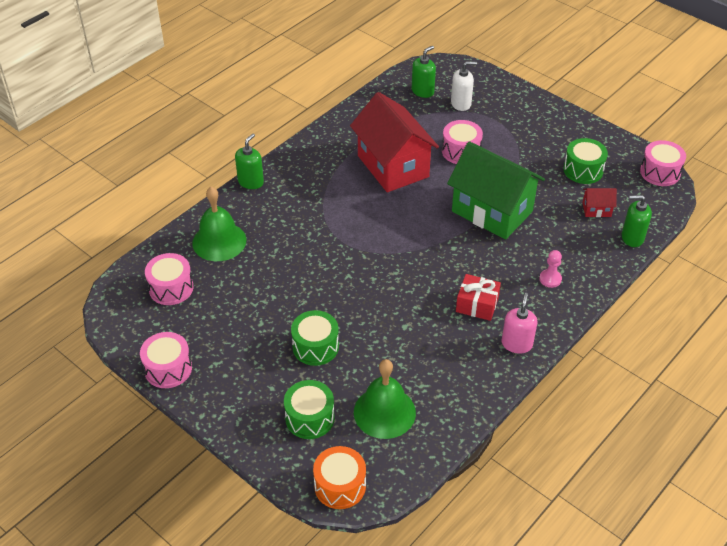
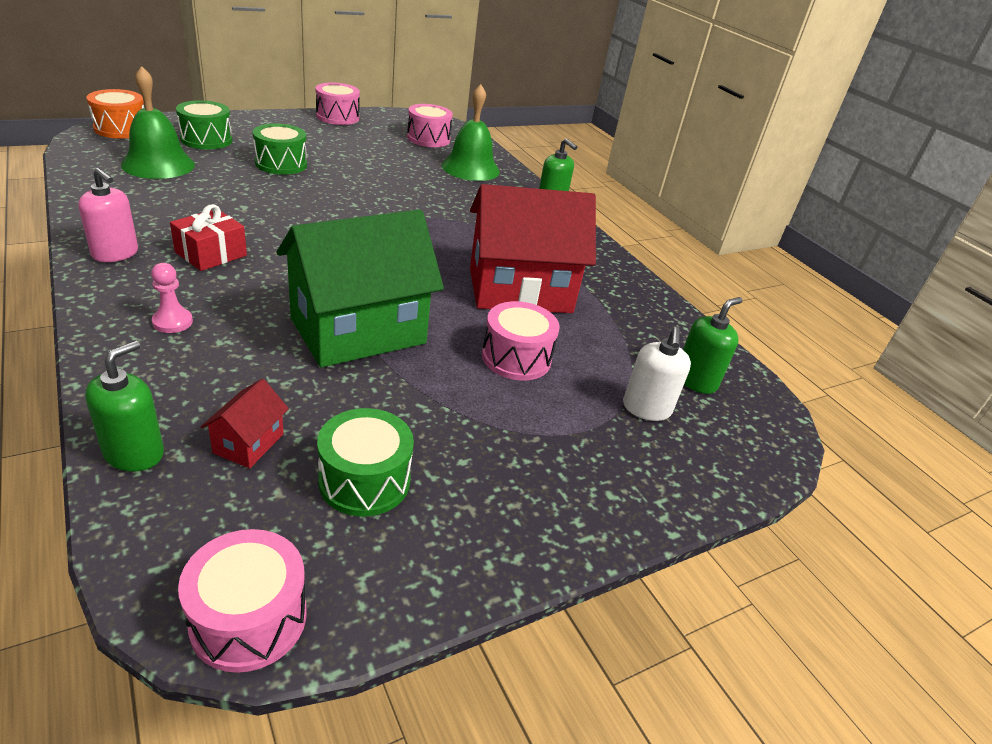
camera: 105 degrees right, 10 degrees down
(422, 91) = (695, 380): green soap dispenser -> green soap dispenser turned 105 degrees counterclockwise

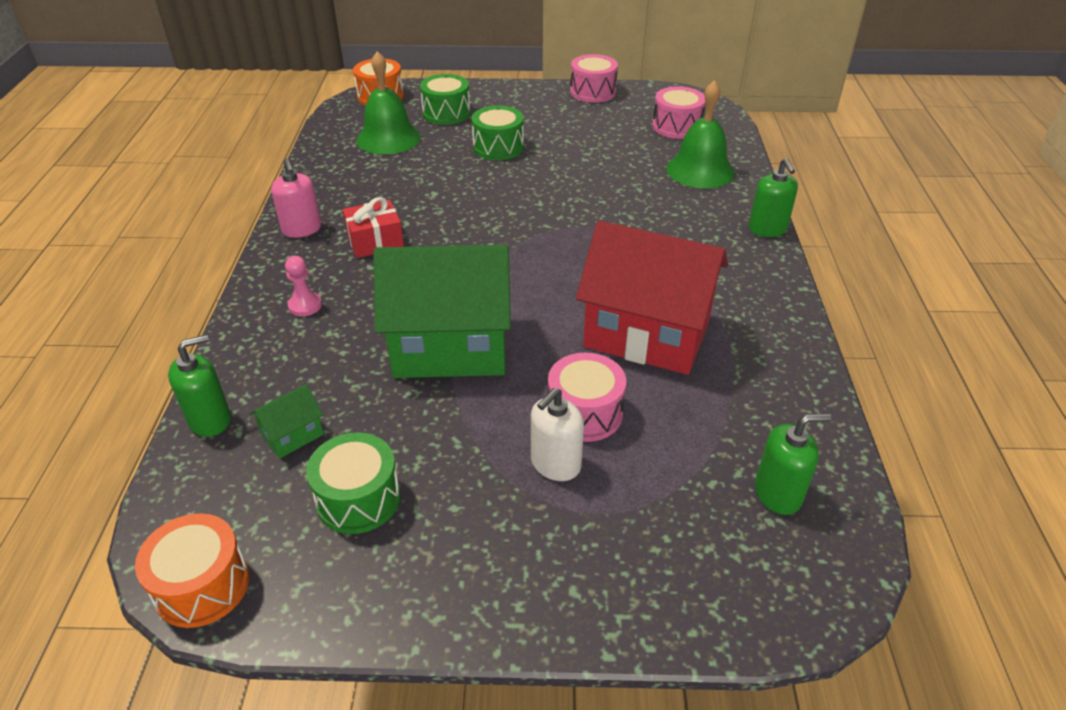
camera: 35 degrees right, 5 degrees up
(249, 443) = (292, 435): red house -> green house
(249, 618) = (202, 585): pink drum -> orange drum
(646, 408) = (688, 510): white soap dispenser -> white soap dispenser (555, 464)

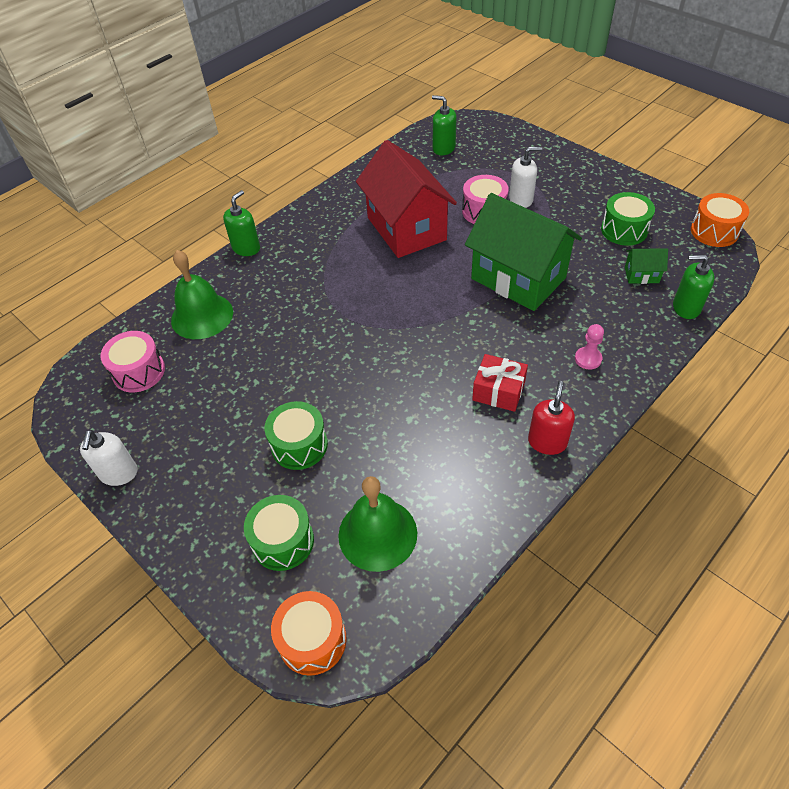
camera: 135 degrees left, 10 degrees up
(302, 229) = (547, 442): pink soap dispenser -> red soap dispenser
(593, 92) = (119, 473): pink drum -> white soap dispenser

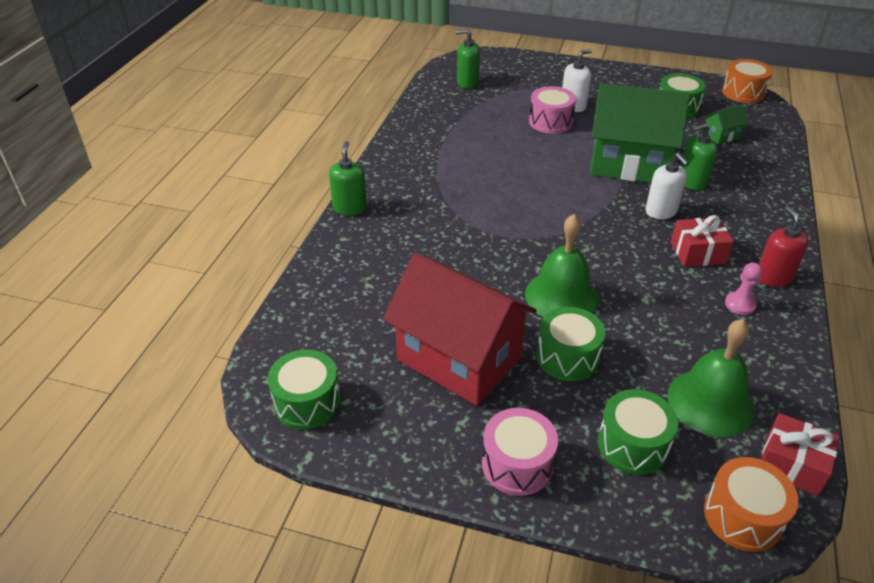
camera: 30 degrees left, 10 degrees down
(90, 405) = (307, 402): none -> green drum
(119, 473) = (403, 454): white soap dispenser -> white soap dispenser (661, 211)
(139, 371) = (335, 351): pink drum -> pink drum (517, 464)
(202, 316) = (358, 279): green bell -> green bell (561, 296)
(393, 618) = (792, 464): none -> red gift
(406, 229) = (494, 152): red house -> red house (458, 359)
(588, 359) = (742, 206): pink pawn -> pink pawn (740, 304)
(686, 307) = (776, 149): green soap dispenser -> green soap dispenser (691, 182)

